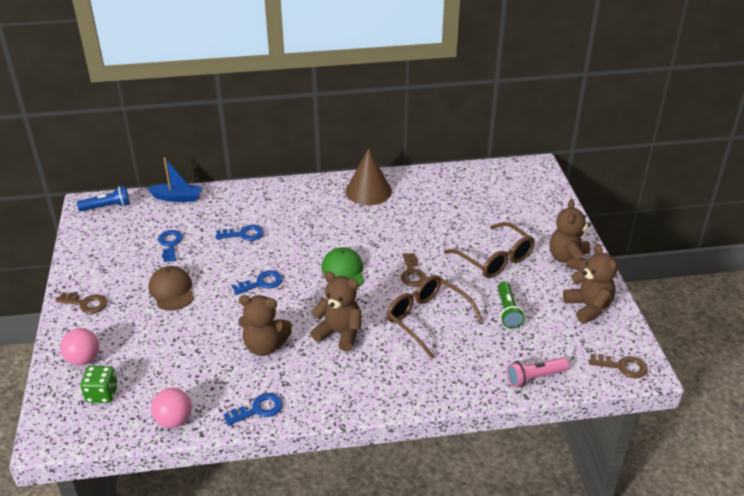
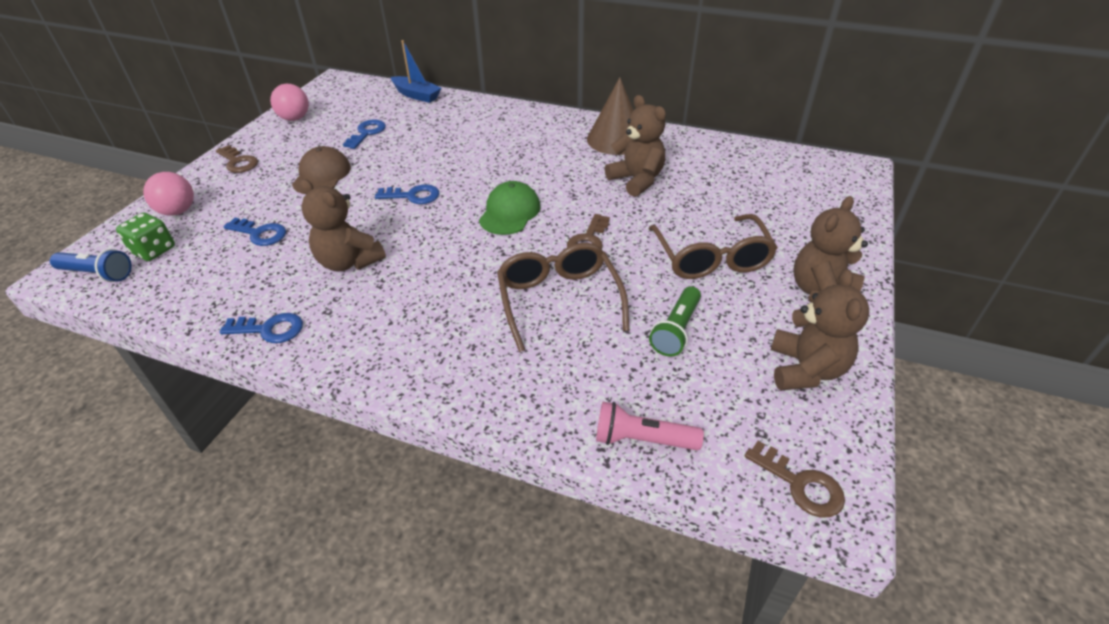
camera: 30 degrees right, 5 degrees up
(107, 207) = (349, 87): blue flashlight -> blue flashlight (97, 274)
(174, 420) = (181, 305): pink ball -> pink ball (295, 118)
(243, 234) = (443, 144): blue key -> blue key (260, 234)
(339, 333) = (440, 278): brown teddy bear -> brown teddy bear (636, 180)

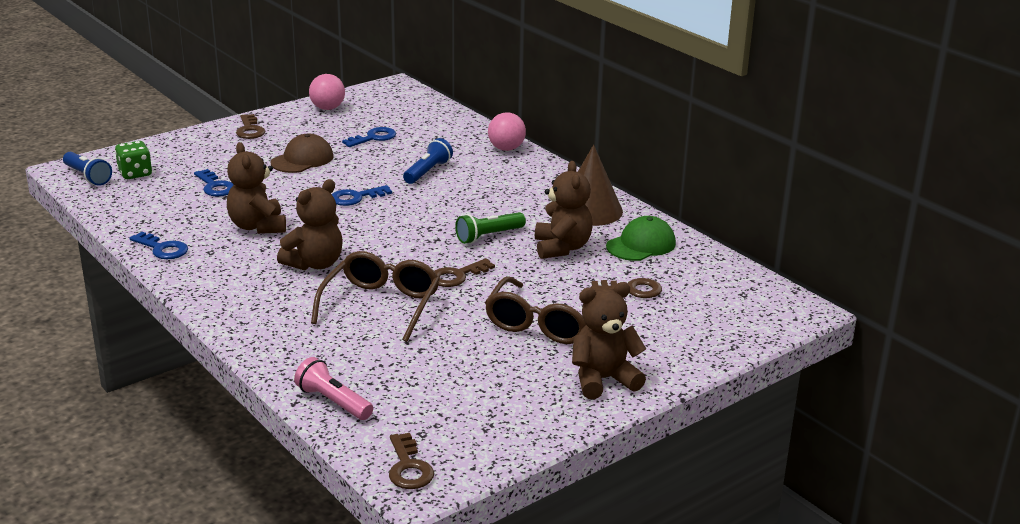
camera: 30 degrees right, 15 degrees down
(178, 211) = (174, 152): pink ball -> pink ball (506, 149)
(413, 196) = (356, 197): blue key -> blue key turned 120 degrees clockwise
(416, 95) = (453, 118): blue boat -> none
(449, 149) = (428, 172): none -> blue flashlight
(510, 212) = (419, 235): green cap -> green cap (641, 245)
(676, 330) = (445, 356): green flashlight -> green flashlight (488, 236)
(732, 198) = (632, 290): none -> brown key
(805, 369) = (512, 416): brown teddy bear -> brown teddy bear (315, 264)

